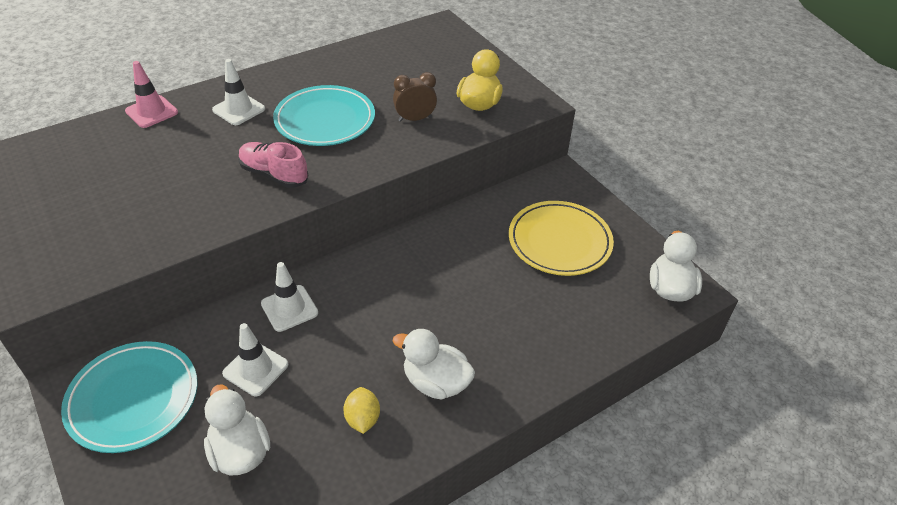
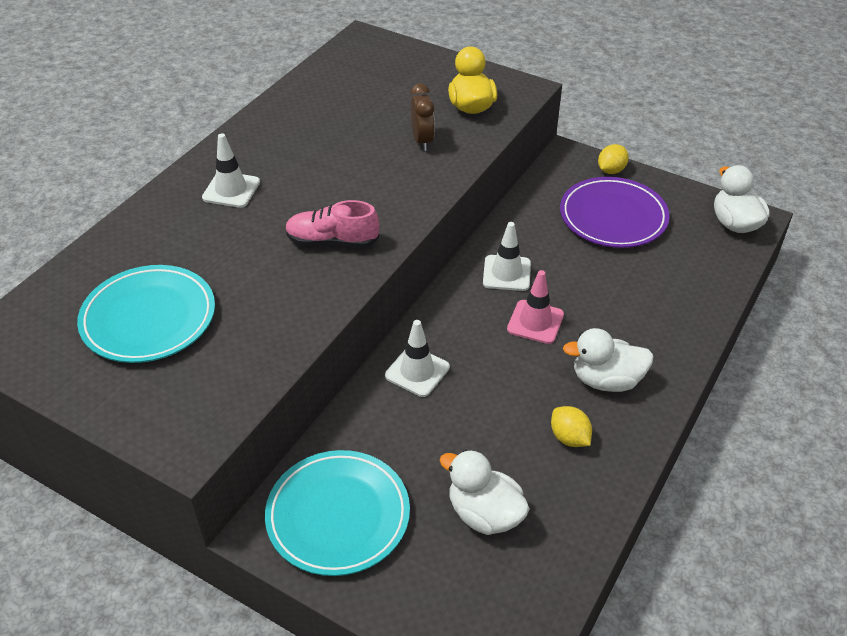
camera: 25 degrees left, 0 degrees up
(151, 112) = (135, 224): pink traffic cone -> pink traffic cone (535, 322)
(255, 369) = (434, 438): white traffic cone -> white traffic cone (506, 273)
(325, 120) = (333, 171): turquoise plate -> turquoise plate (149, 318)
(415, 119) = (422, 141): brown clock -> brown clock turned 120 degrees clockwise
(559, 241) = (613, 217): yellow plate -> purple plate
(590, 201) = (611, 170): none -> yellow lemon

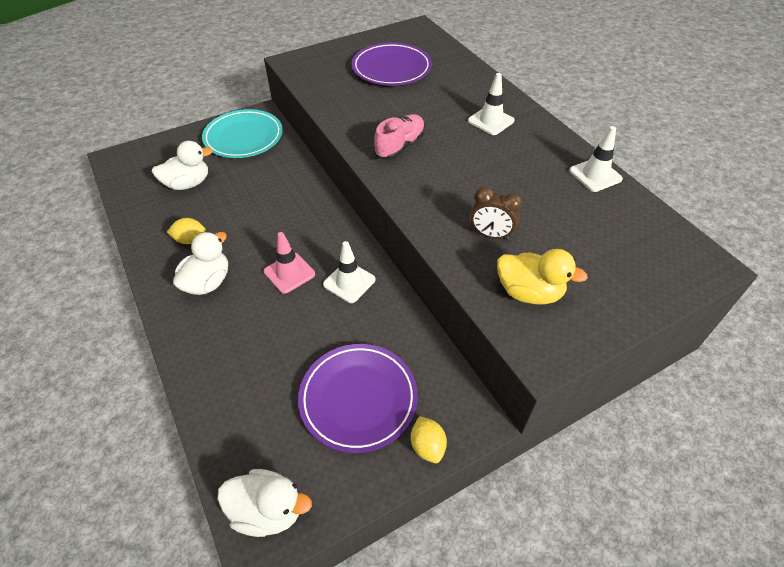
camera: 120 degrees right, 5 degrees up
(149, 318) = (391, 68): turquoise plate -> purple plate
(417, 371) = (303, 198): white traffic cone -> white traffic cone (595, 175)

